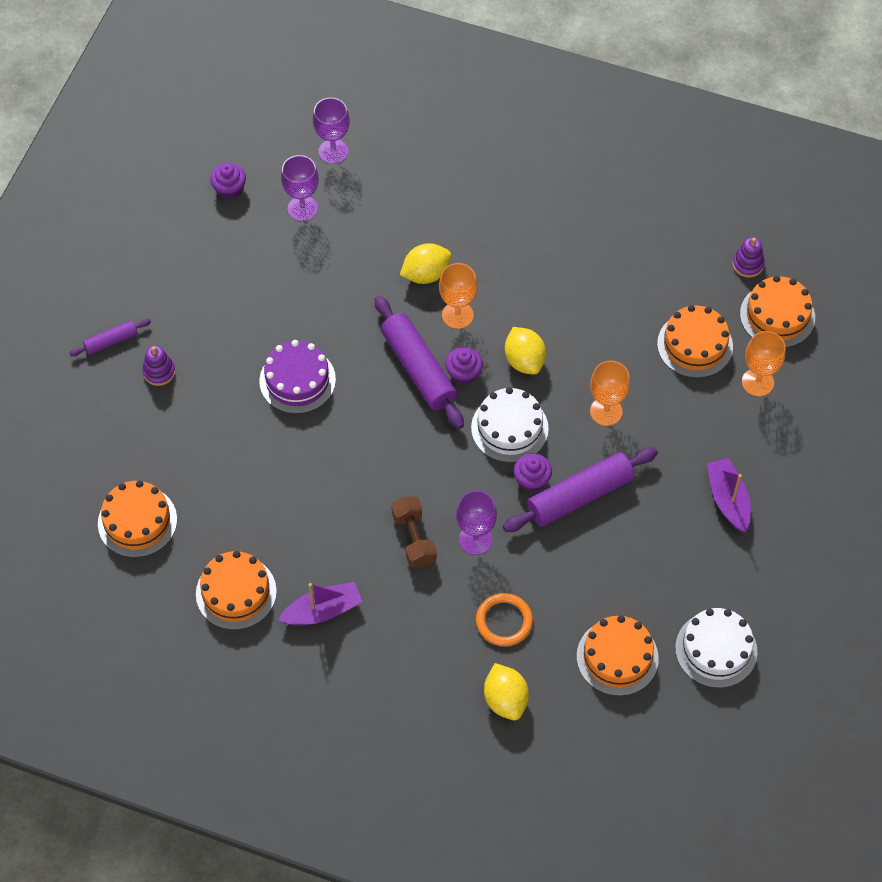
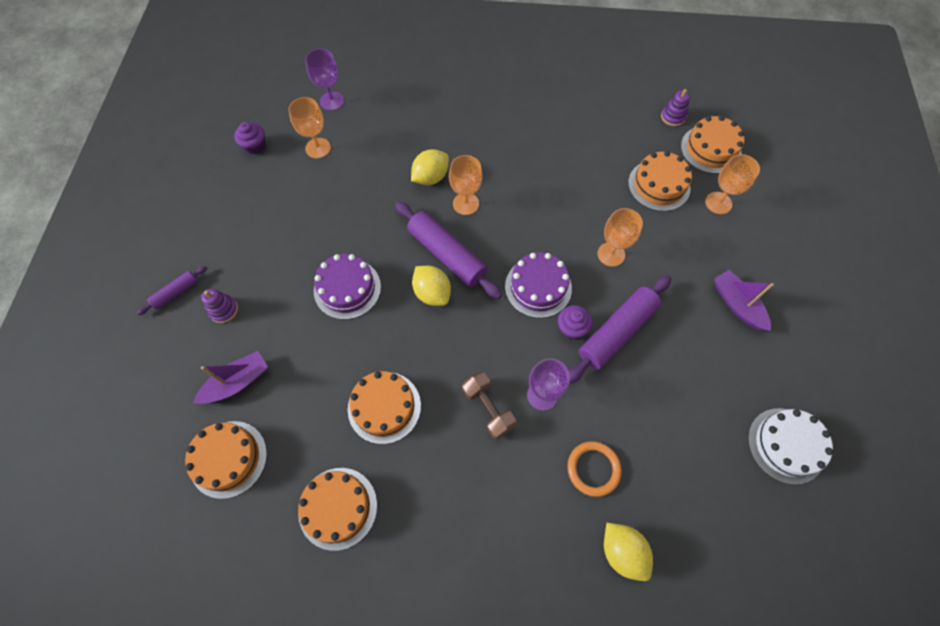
camera: 15 degrees left, 5 degrees up
(302, 208) = (318, 148): purple goblet -> orange goblet
(322, 611) = (424, 505): purple boat -> purple boat (237, 382)
(463, 373) = (485, 250): purple cupcake -> none
(509, 428) = (538, 287): white cake -> purple cake
(524, 361) = (531, 228): yellow lemon -> yellow lemon (432, 293)
(617, 657) = (705, 477): orange cake -> orange cake (384, 407)

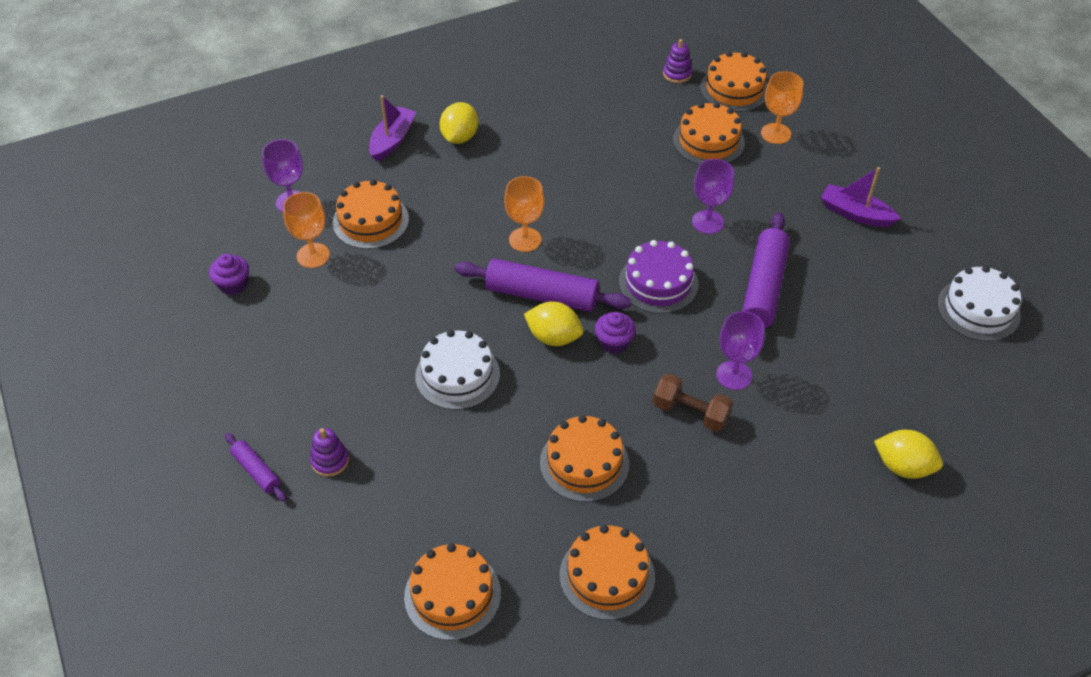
camera: 30 degrees left, 15 degrees down
(176, 293) = (256, 471): purple rolling pin -> purple rolling pin turned 60 degrees counterclockwise
(237, 382) = (403, 521): purple boat -> purple boat (392, 140)
(347, 288) = (457, 375): purple cake -> white cake
(372, 139) = (370, 221): none -> orange cake
(430, 177) = (467, 231): yellow lemon -> yellow lemon (459, 137)
(572, 328) = (718, 304): purple cupcake -> purple cupcake (614, 342)
(593, 469) = (828, 413): orange ring -> none
(611, 254) = (708, 222): orange goblet -> purple goblet

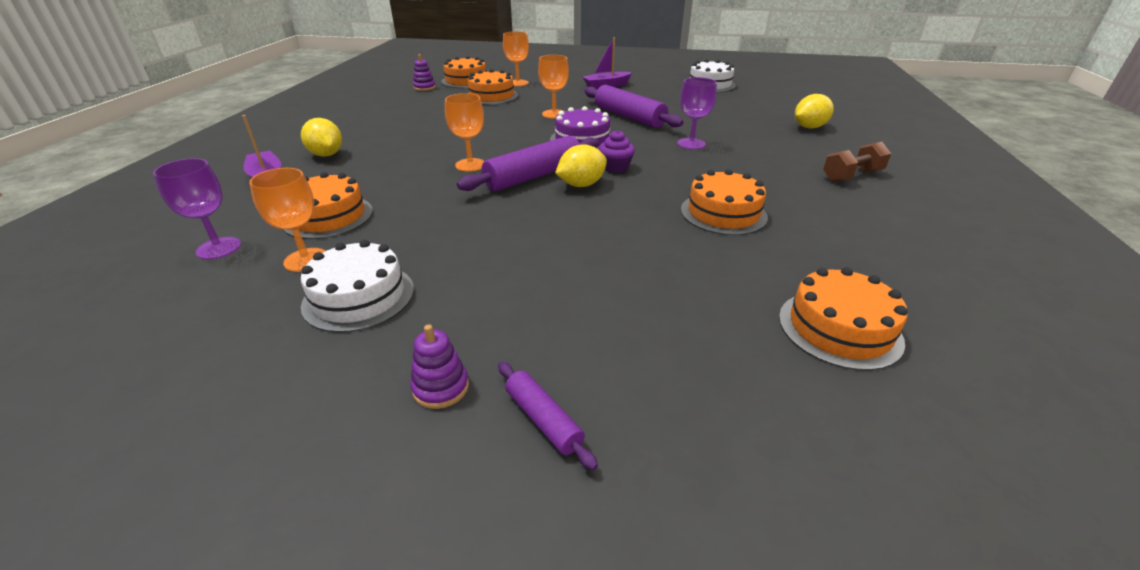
camera: 55 degrees left, 15 degrees down
(233, 284) = (240, 327): purple cupcake -> none
(256, 471) = (543, 420): purple rolling pin -> purple rolling pin turned 60 degrees clockwise
(330, 461) = (589, 348): purple stacking toy -> purple stacking toy (441, 387)
(457, 375) = (566, 235): white cake -> white cake (359, 297)
(607, 575) = (852, 241): orange cake -> none
(690, 412) = (710, 164): brown dumbbell -> brown dumbbell (852, 176)
(708, 222) = (554, 114): purple goblet -> orange goblet

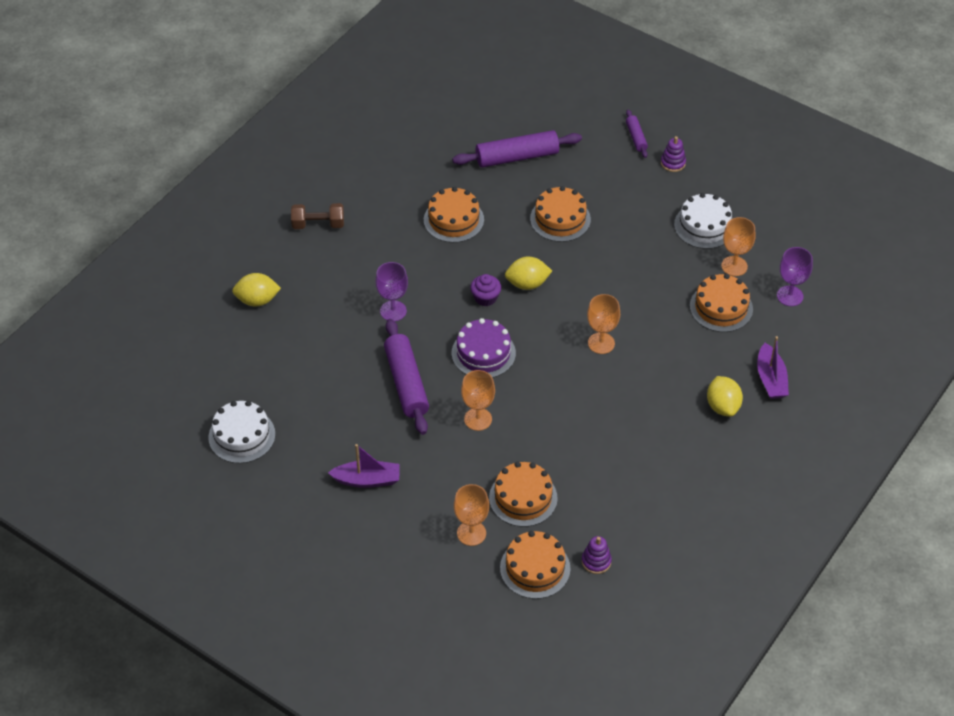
camera: 155 degrees left, 15 degrees up
(534, 176) = (557, 308): purple rolling pin -> purple rolling pin (517, 157)
(839, 328) = (478, 130): orange cake -> orange cake (560, 219)

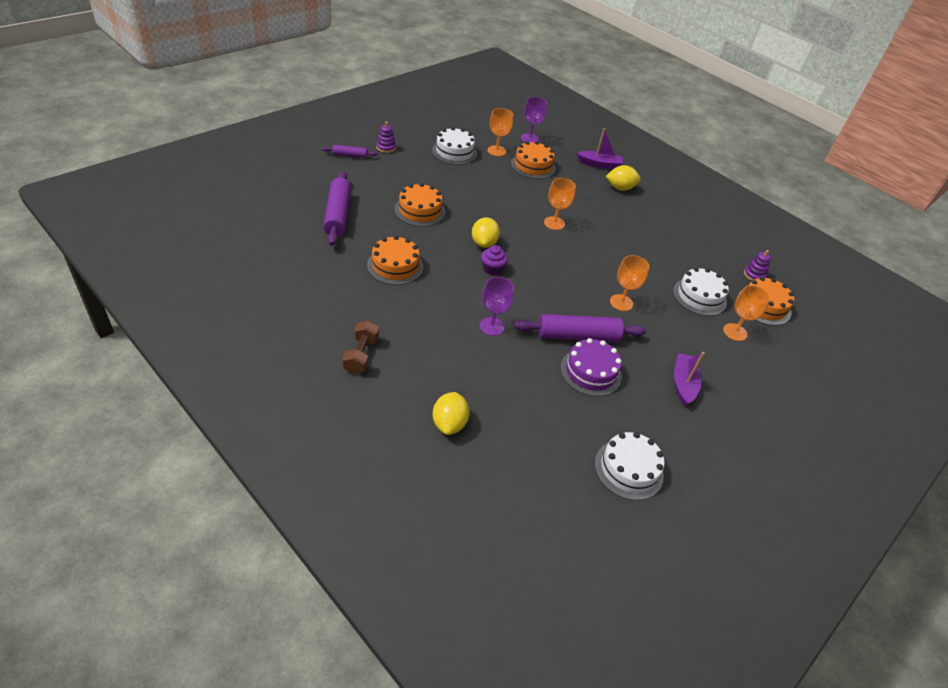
camera: 85 degrees left, 5 degrees down
(483, 353) = (552, 284): purple cake -> purple cake (590, 372)
(523, 498) = (699, 296): orange cake -> white cake

